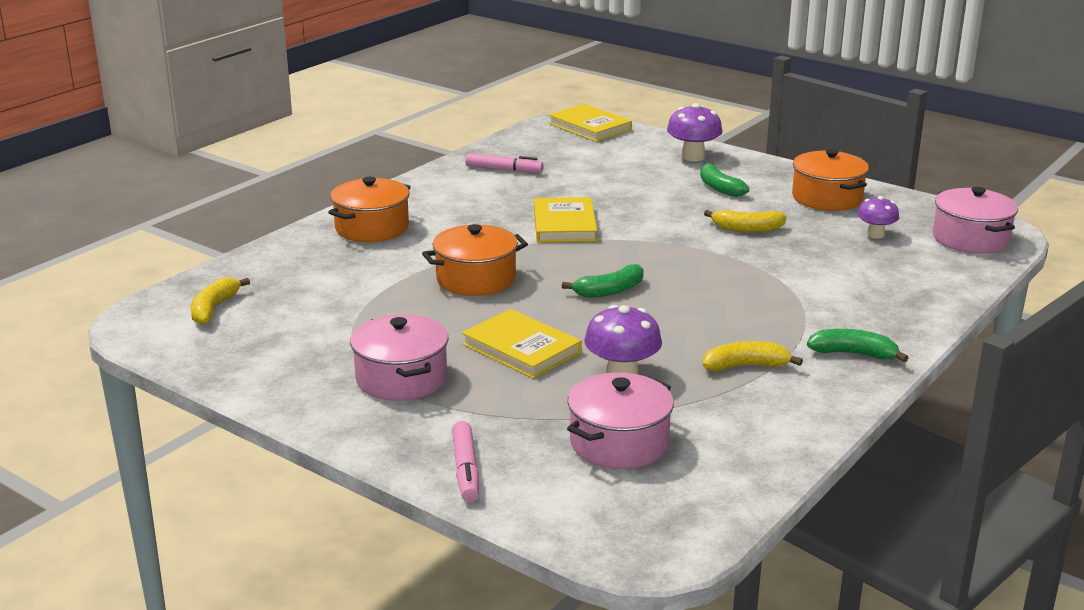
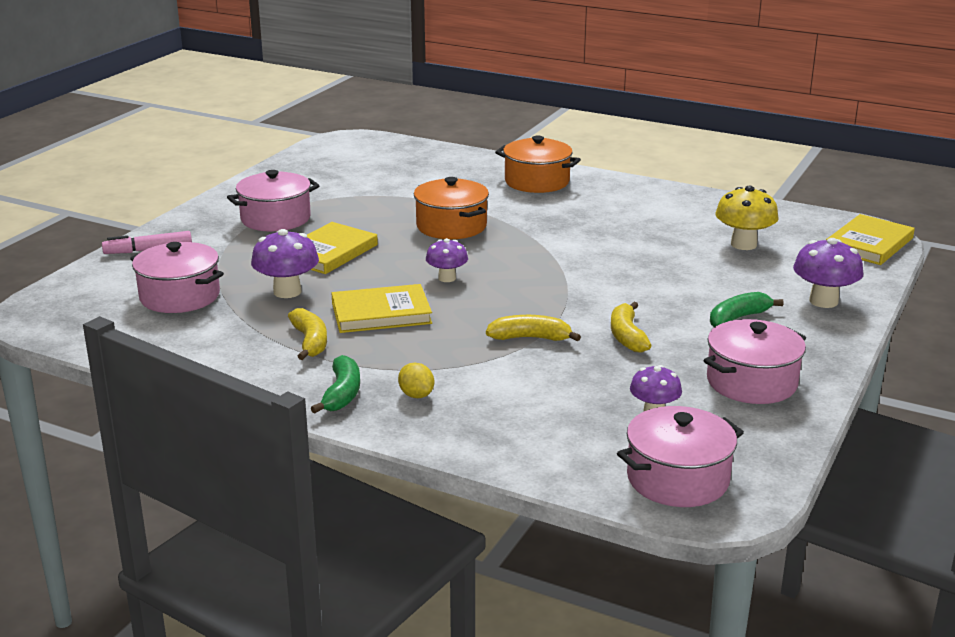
camera: 80 degrees right, 0 degrees up
(214, 309) = (372, 155): yellow banana -> yellow banana (530, 338)
(504, 170) = (706, 216): pink marker -> none
(564, 224) = (587, 250): yellow book -> yellow book (381, 313)
(574, 166) = (743, 244): none -> yellow mushroom
(610, 291) = (447, 278): green banana -> purple mushroom
(827, 198) = (751, 382): orange pot -> pink pot
(854, 320) = (416, 395): none -> yellow lemon

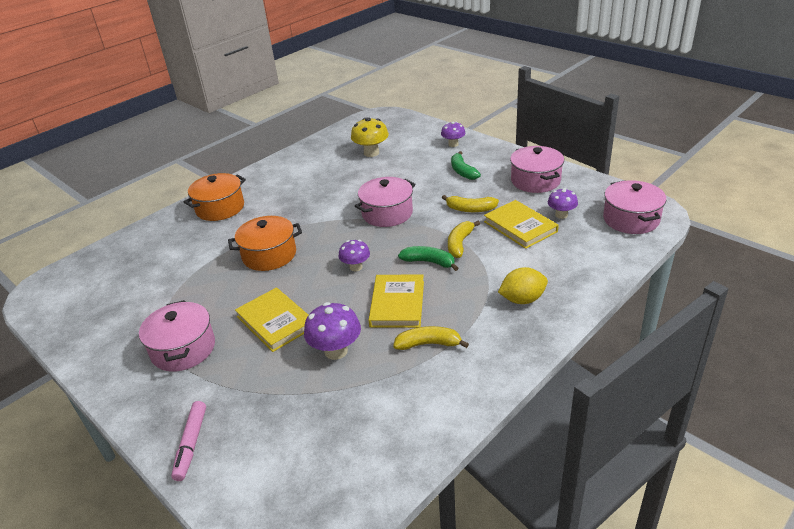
camera: 70 degrees left, 10 degrees up
(180, 296) = (310, 421): pink pot -> pink pot (387, 213)
(342, 394) = (512, 334): green banana -> green banana (429, 262)
(416, 395) = (522, 299): yellow lemon -> yellow lemon, size x1.54
(823, 301) = (453, 144): purple mushroom -> purple mushroom, size x0.65
(869, 244) = (393, 119): yellow book -> yellow book (520, 227)

